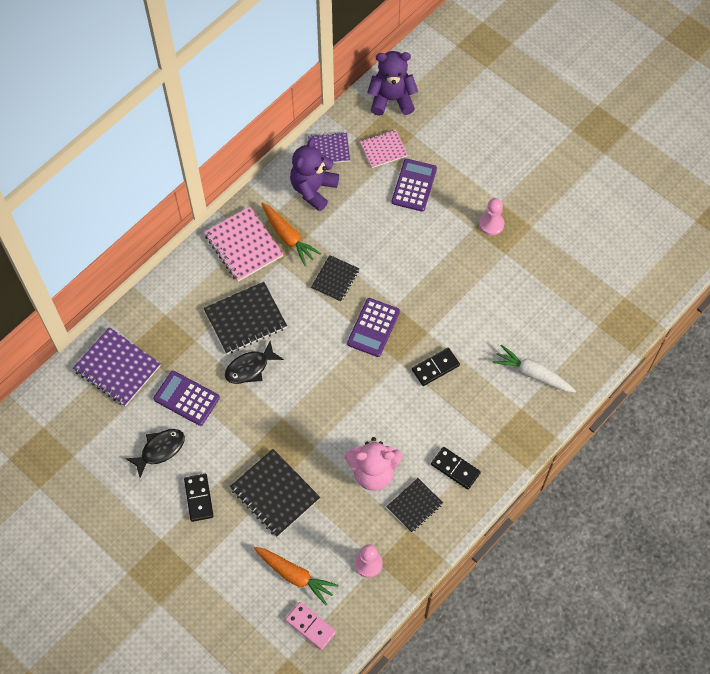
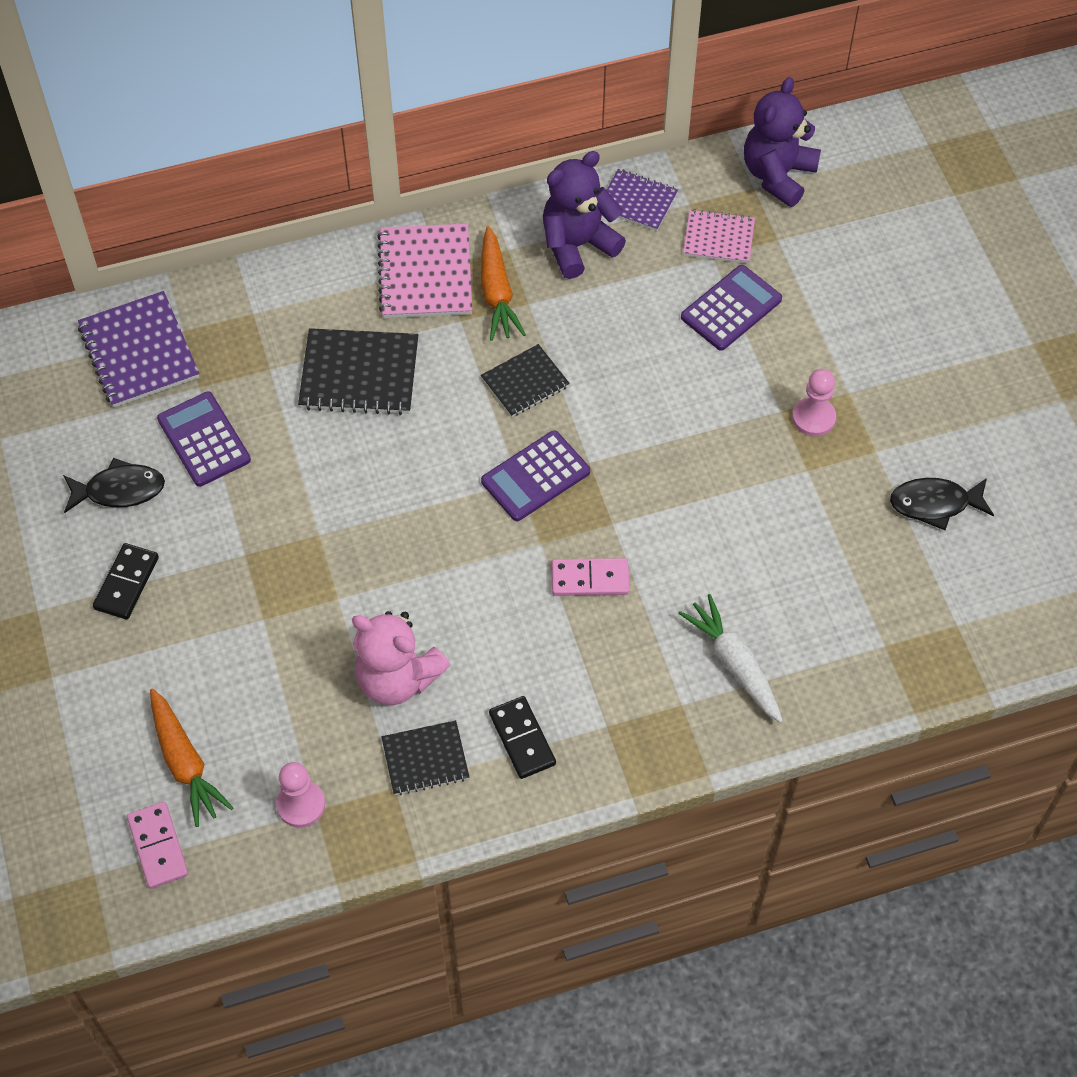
camera: 30 degrees right, 5 degrees down
(250, 368) = (320, 443): black fish -> black fish (935, 504)
(275, 494) = (235, 633): black notebook -> none
(391, 99) = (777, 175): purple teddy bear -> purple teddy bear turned 90 degrees counterclockwise
(435, 368) = (590, 579): black domino -> pink domino

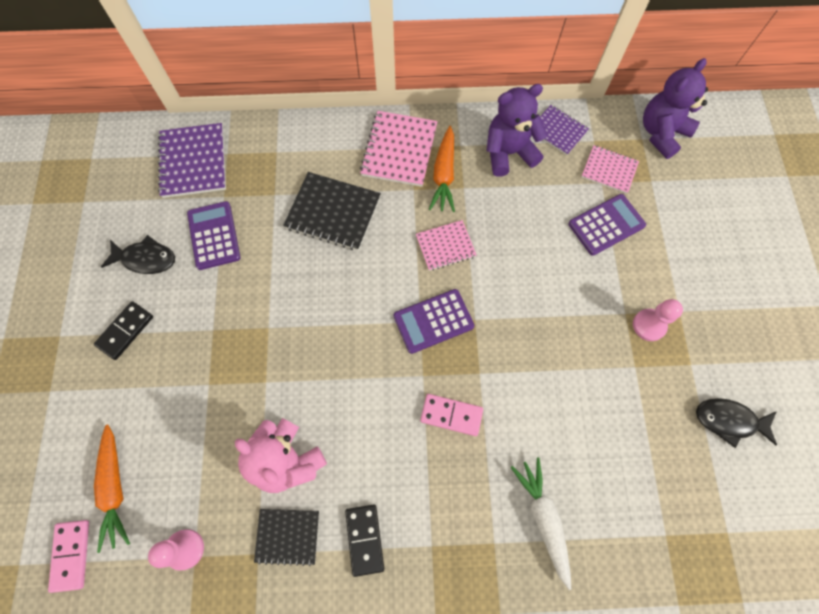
camera: 15 degrees right, 10 degrees up
(525, 382) = (445, 246): black notebook -> pink notebook

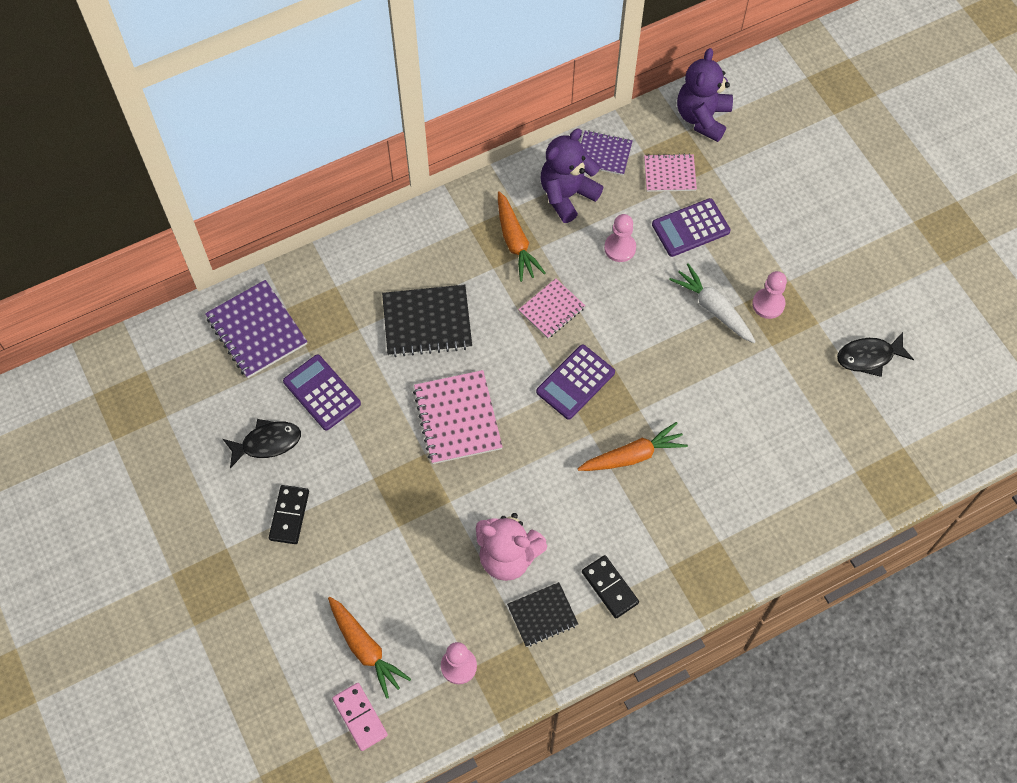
camera: 25 degrees left, 5 degrees down
(399, 150) = (458, 235): pink notebook -> pink notebook (457, 418)
(451, 415) = (632, 456): pink domino -> orange carrot
(533, 217) = (620, 248): none -> pink pawn
(543, 519) = (751, 504): white carrot -> white carrot (713, 308)
(606, 225) = (690, 228): purple calculator -> purple calculator turned 150 degrees counterclockwise

